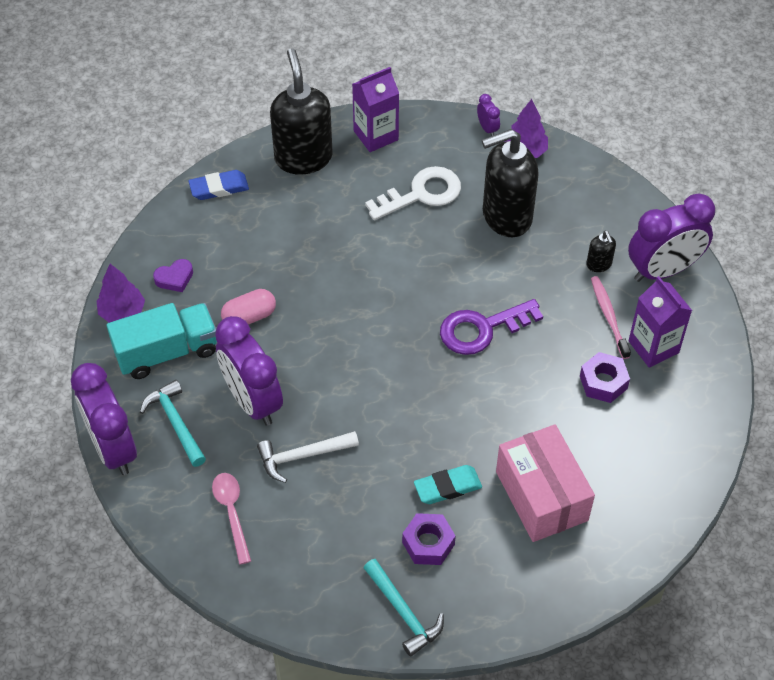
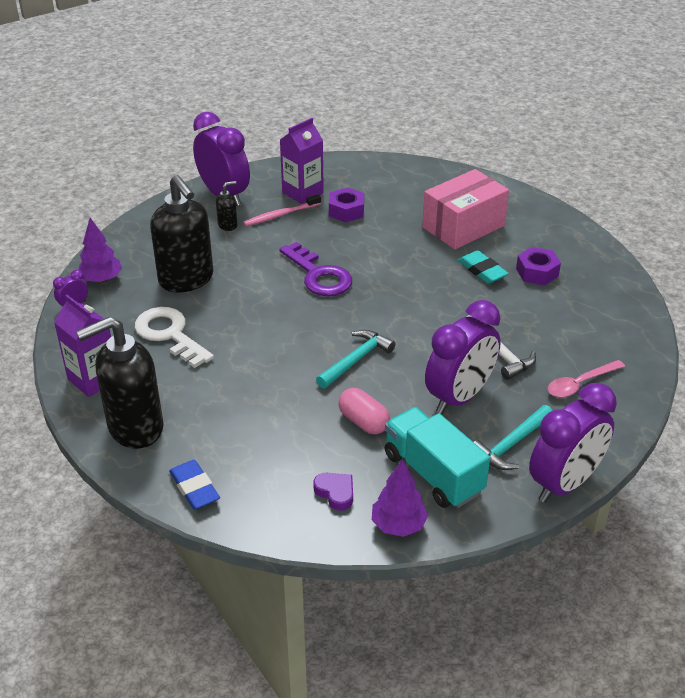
camera: 105 degrees left, 15 degrees down
(403, 612) = (601, 275): turquoise hammer -> turquoise hammer (356, 360)

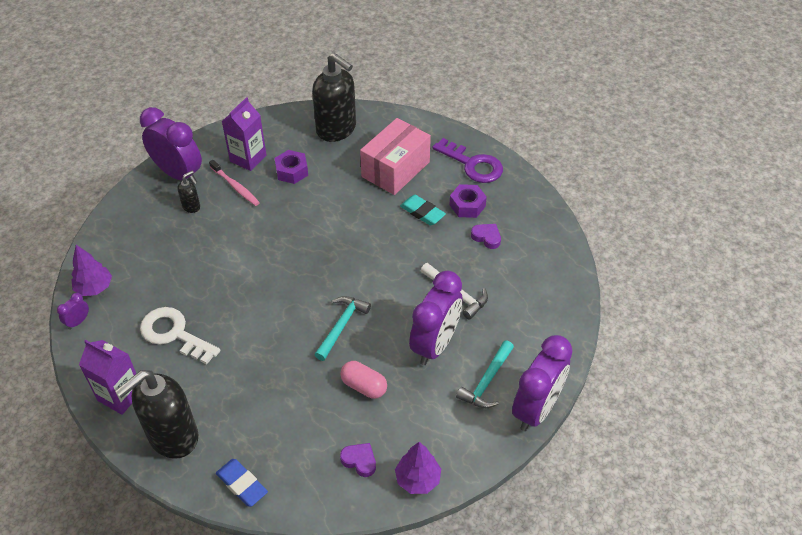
camera: 15 degrees left, 10 degrees up
(186, 279) = (172, 272): black soap dispenser -> black soap dispenser (336, 129)
(280, 215) = (235, 186): pink toothbrush -> pink toothbrush turned 90 degrees counterclockwise
(319, 275) = (287, 245): purple key -> purple key (473, 165)
(433, 473) = (432, 423): turquoise truck -> none
(551, 306) = (486, 237): none -> purple heart
(580, 384) = (526, 310): pink spoon -> none

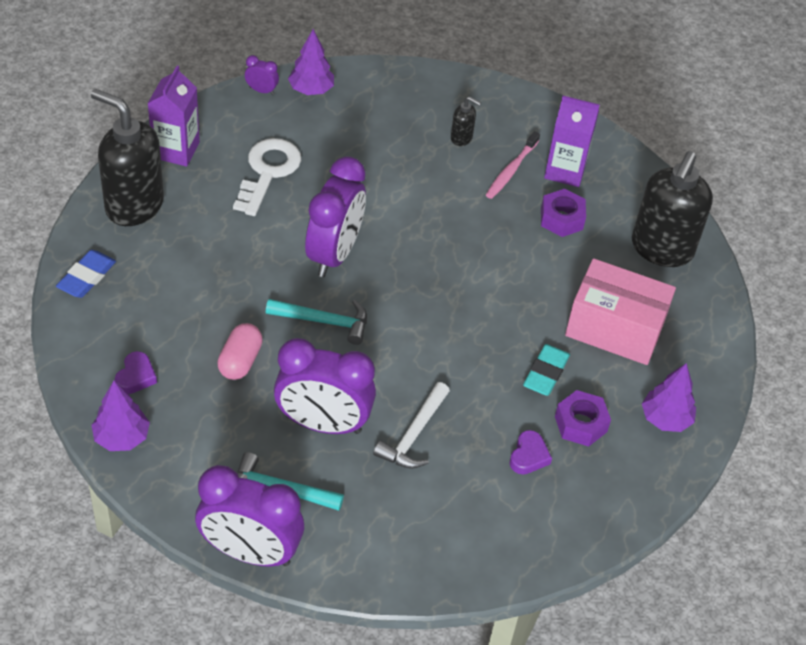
camera: 70 degrees right, 0 degrees up
(178, 174) = (509, 113): purple clock -> purple clock (334, 254)
(473, 165) = (665, 419): purple key -> purple tree

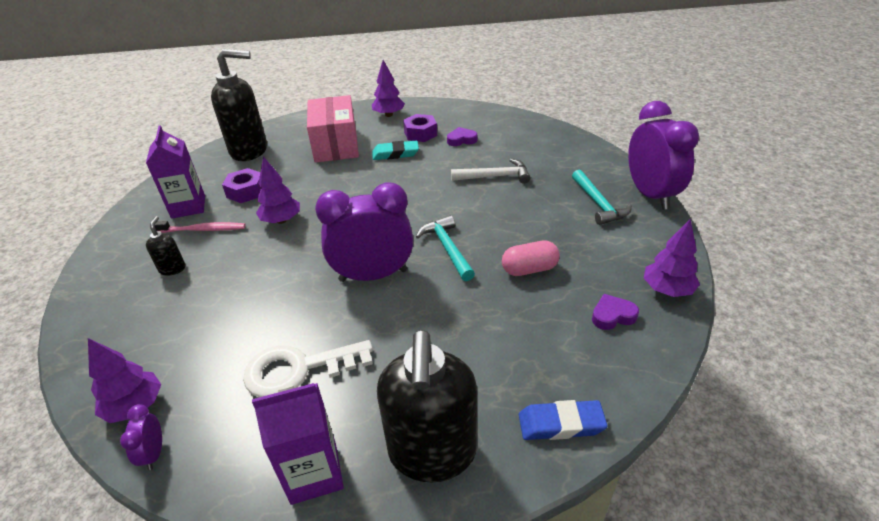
camera: 115 degrees left, 10 degrees down
(323, 424) = (531, 210): purple clock -> none
(480, 226) = (281, 220): none -> purple tree

